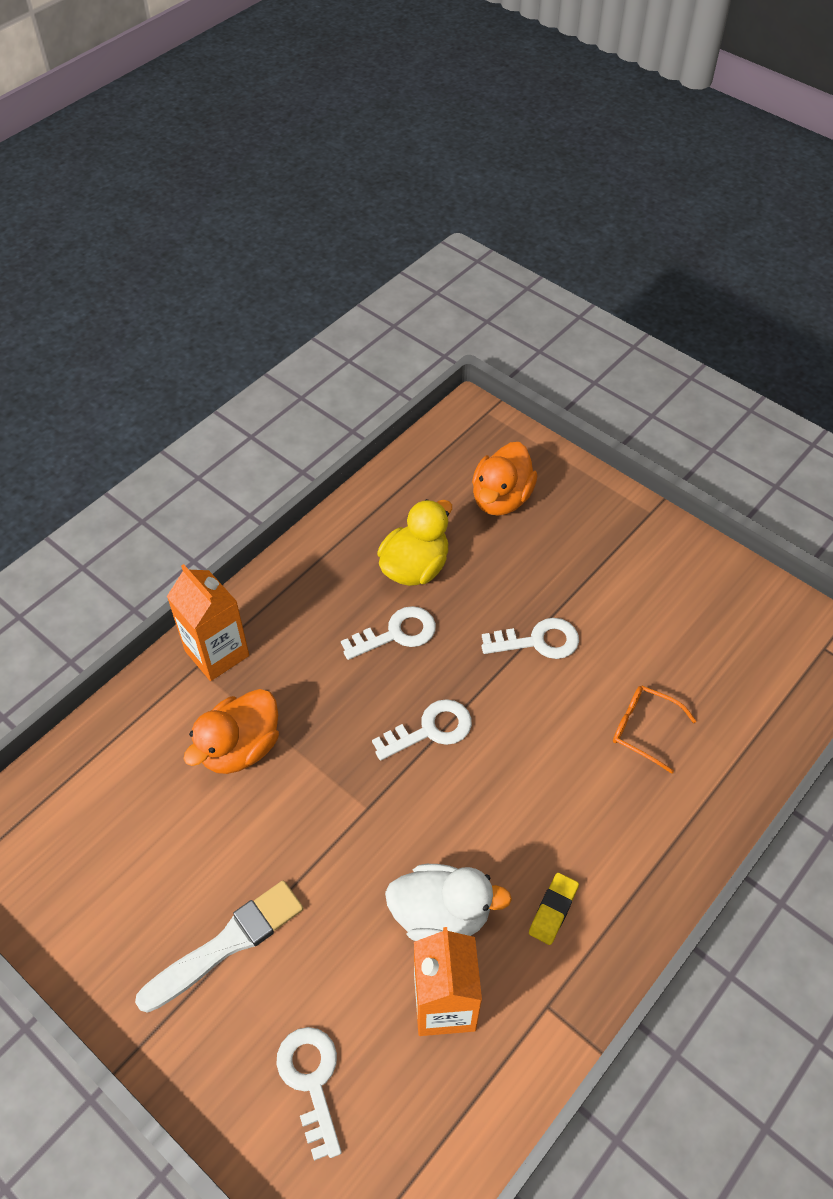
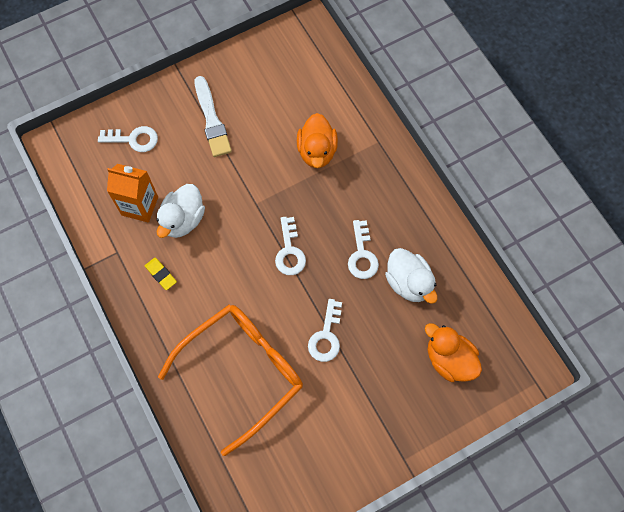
camera: 110 degrees right, 15 degrees up
(217, 653) = (384, 154): orange carton -> none
(240, 748) = (317, 151): orange duck -> orange duck turned 150 degrees counterclockwise
(415, 567) = (409, 282): yellow duck -> white duck
(644, 729) = (242, 372): orange glasses -> orange glasses, size x2.46

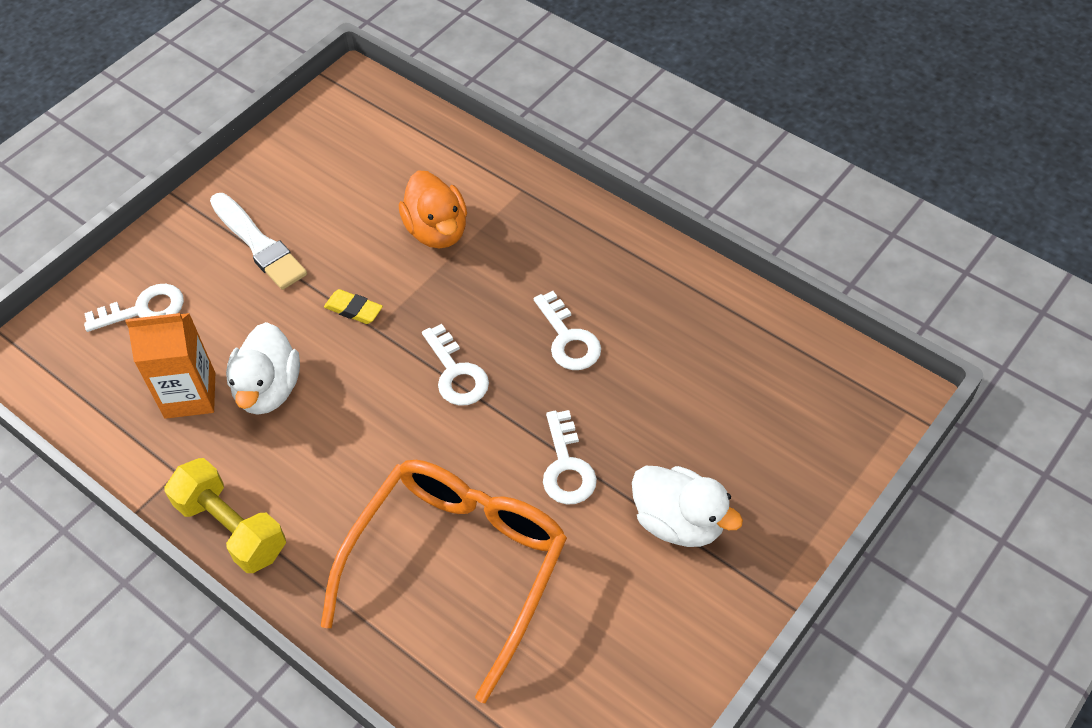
camera: 20 degrees left, 15 degrees down
(133, 298) = (232, 528): none -> yellow dumbbell
(161, 274) = (264, 478): yellow eraser -> yellow eraser (354, 309)
(409, 282) = (655, 350): white duck -> white duck (679, 522)
(449, 359) = (767, 428): orange duck -> none

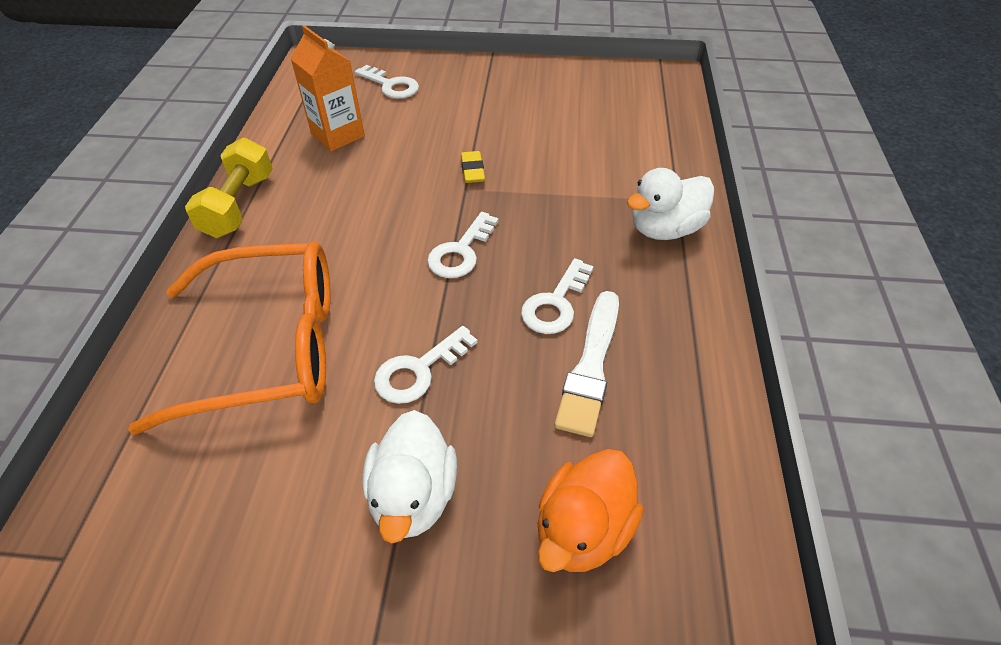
camera: 55 degrees right, 5 degrees down
(258, 244) = (487, 103): white brush -> white brush (591, 366)
(268, 389) = (369, 165): white duck -> white duck (665, 229)
(437, 231) = (586, 175): orange duck -> orange duck (583, 530)

